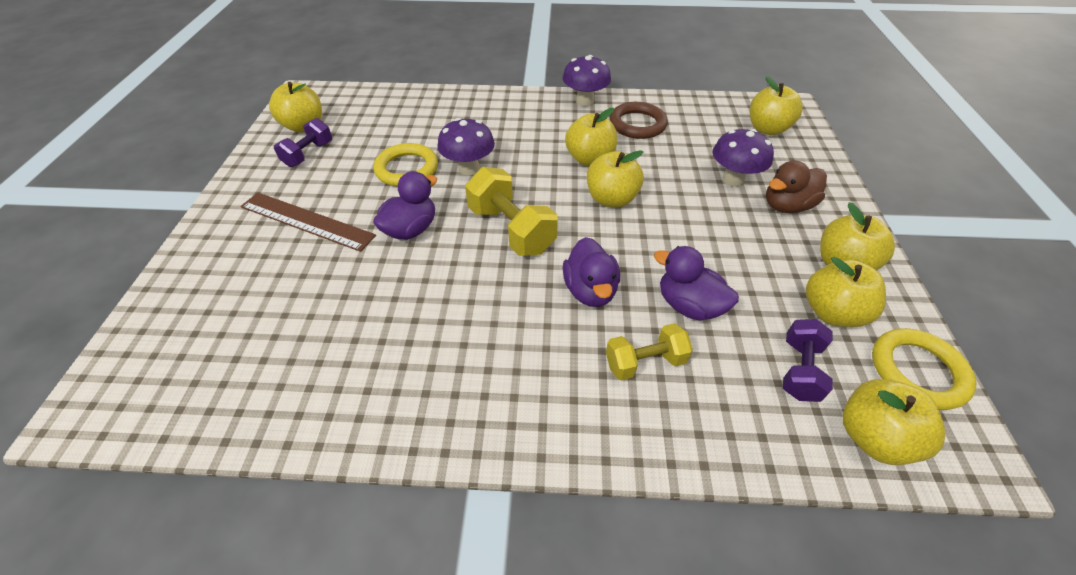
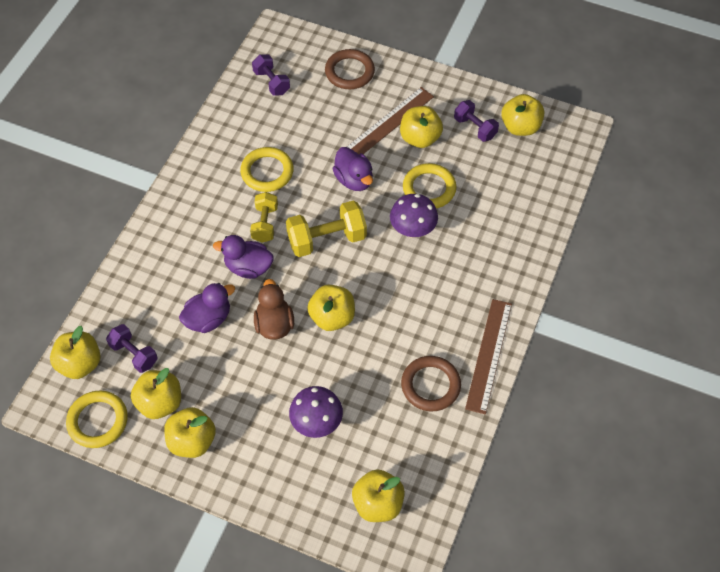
camera: 110 degrees right, 10 degrees up
(205, 283) = (349, 72): none -> brown ring
(223, 378) = (271, 82): none -> purple dumbbell
(421, 322) = (267, 172): none -> yellow ring
(584, 101) = (488, 355): purple mushroom -> brown ruler
(589, 159) = (390, 322): yellow apple -> yellow apple (420, 138)
(645, 362) = (182, 275): yellow dumbbell -> yellow dumbbell (265, 224)
(786, 206) = (267, 445): brown duck -> brown duck (274, 324)

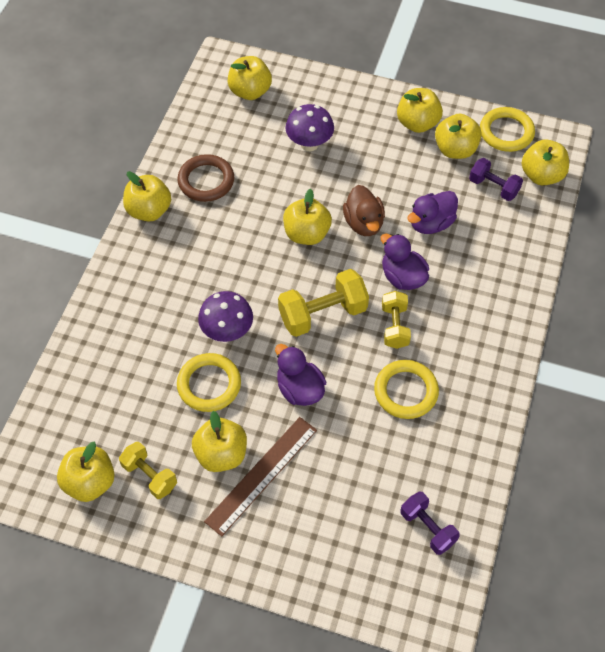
camera: 175 degrees right, 0 degrees up
(248, 267) = (402, 277): purple duck -> purple duck turned 135 degrees counterclockwise
(349, 72) = (322, 555): brown ring -> none
(475, 128) = (150, 475): purple dumbbell -> yellow dumbbell
(488, 355) = (149, 210): brown ruler -> yellow apple

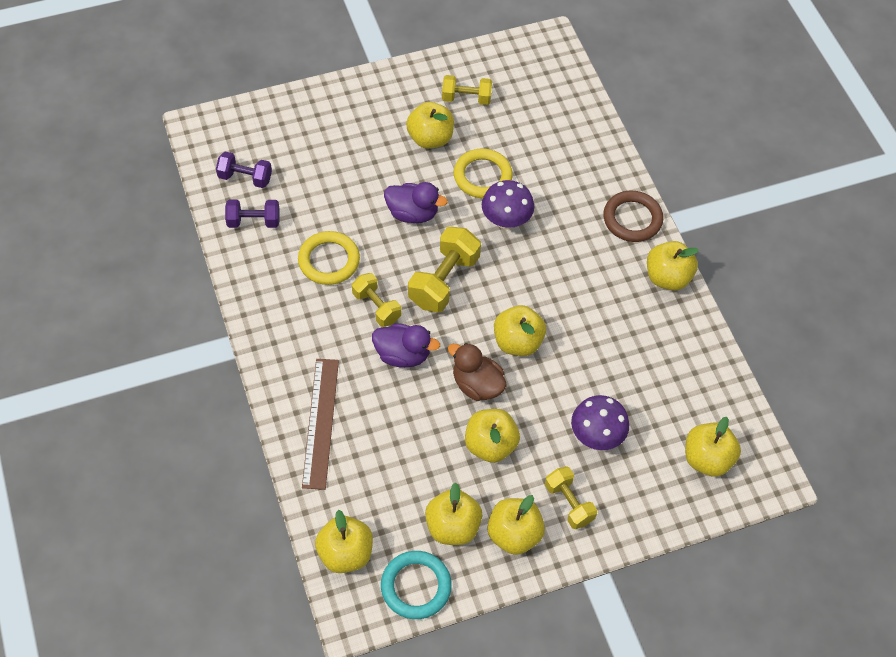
camera: 140 degrees right, 0 degrees up
(90, 482) = (502, 72): yellow apple -> yellow apple (490, 445)
(206, 181) = (650, 335): brown ring -> brown ring (632, 219)
(261, 474) = (390, 142): brown ruler -> brown ruler (321, 422)
(365, 119) = (569, 503): none -> yellow dumbbell
(431, 223) = (416, 424): purple duck -> none
(493, 187) = (384, 505): purple dumbbell -> purple dumbbell (254, 221)
(506, 132) = (416, 586): yellow ring -> turquoise ring

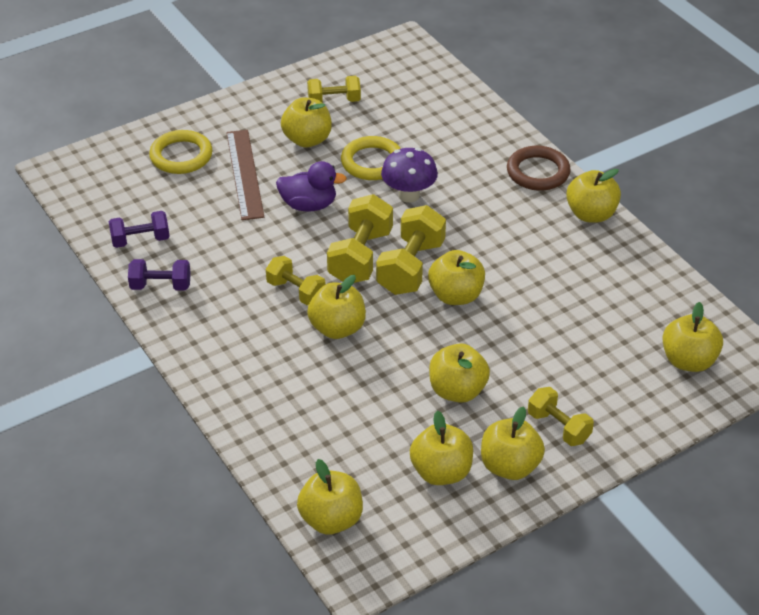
camera: 10 degrees left, 15 degrees down
(245, 178) = (120, 204): purple dumbbell -> purple dumbbell (161, 286)
(321, 422) = (267, 404): brown ruler -> brown ruler (245, 174)
(329, 260) = (232, 260): yellow ring -> yellow ring (181, 156)
(403, 355) = (337, 328): purple duck -> yellow apple
(416, 586) = (419, 535): turquoise ring -> none
(477, 385) = (425, 340): brown duck -> none
(485, 302) = (411, 267): none -> yellow dumbbell
(596, 436) = (566, 362): purple mushroom -> none

